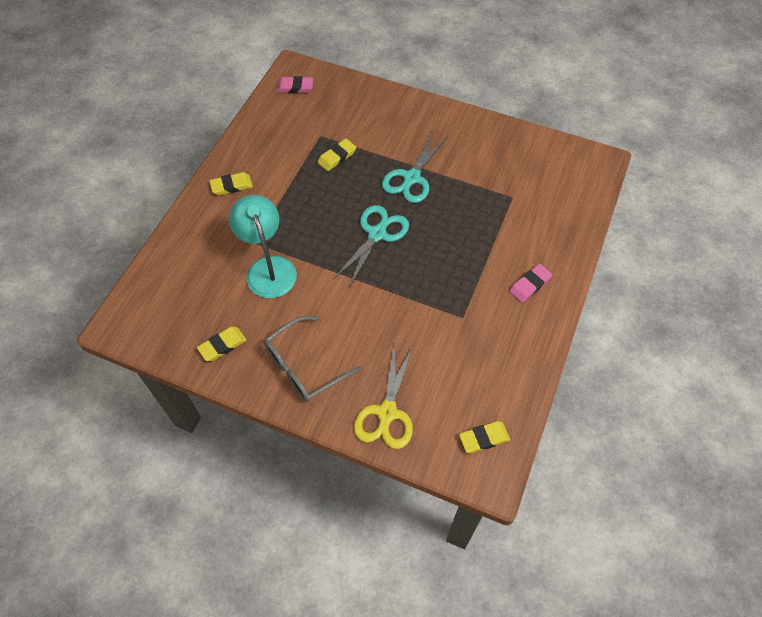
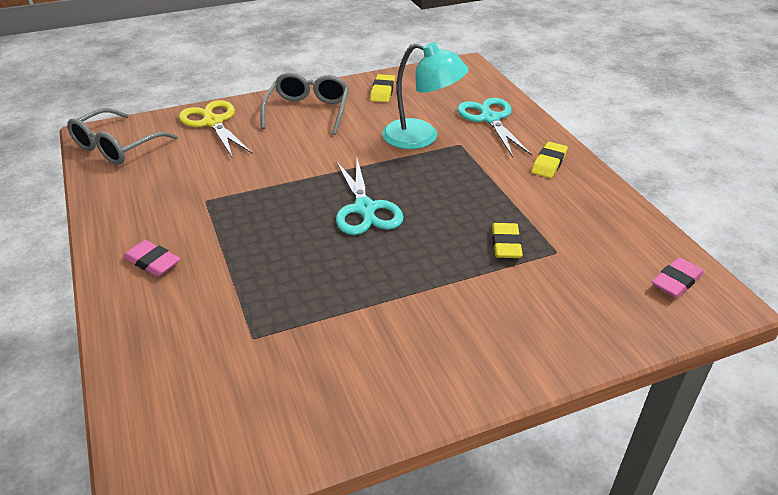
camera: 135 degrees right, 20 degrees down
(411, 178) = (399, 277): turquoise scissors -> turquoise scissors (490, 119)
(484, 438) = (116, 147): yellow eraser -> grey glasses
(530, 285) = (152, 262): pink eraser -> pink eraser turned 60 degrees counterclockwise

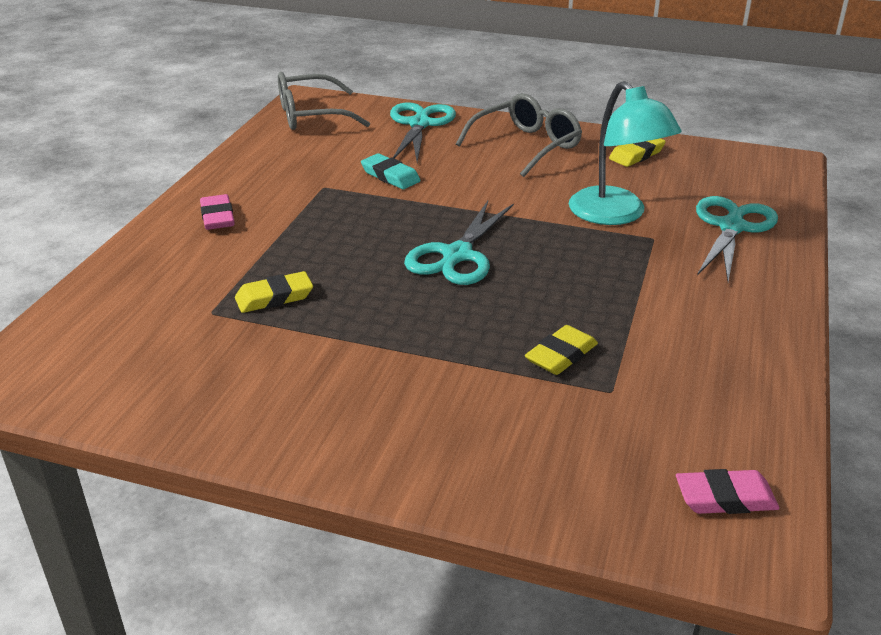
camera: 40 degrees right, 5 degrees down
(213, 122) = (420, 124): yellow scissors -> turquoise scissors
(244, 171) = (390, 176): none -> turquoise eraser
(549, 163) = (741, 301): yellow eraser -> yellow eraser (274, 297)

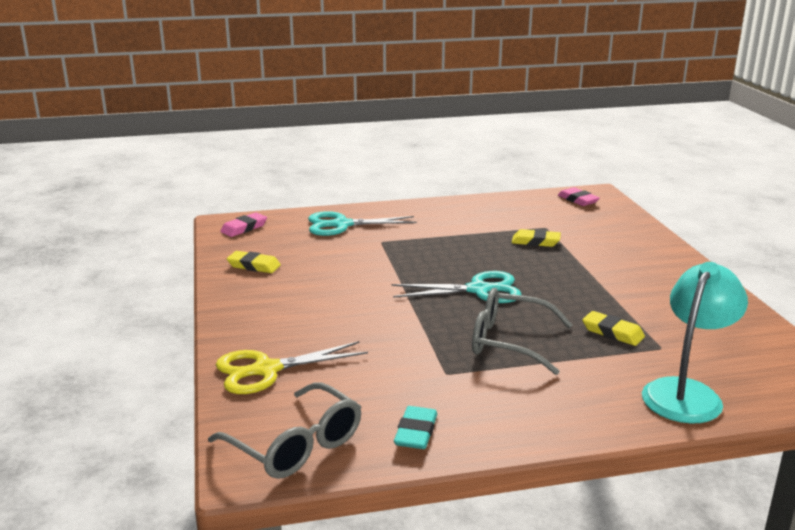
camera: 120 degrees left, 10 degrees down
(217, 217) = (557, 403): pink eraser -> pink eraser (244, 228)
(390, 176) = (392, 349): turquoise eraser -> turquoise eraser (416, 432)
(420, 124) = (266, 370): turquoise scissors -> yellow scissors
(526, 146) = (273, 308): grey glasses -> grey glasses (508, 342)
(616, 215) = (362, 256): turquoise lamp -> turquoise lamp (687, 392)

